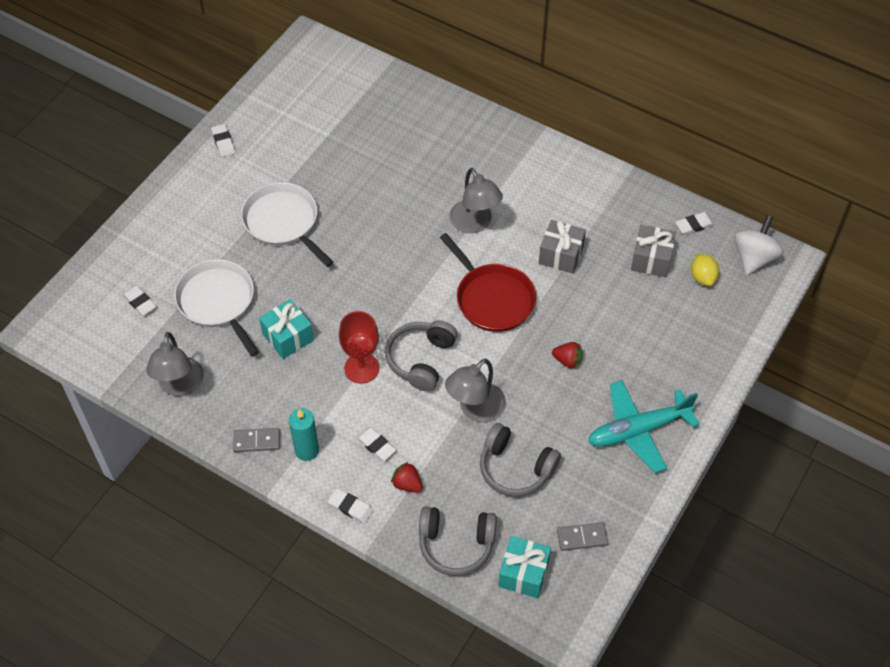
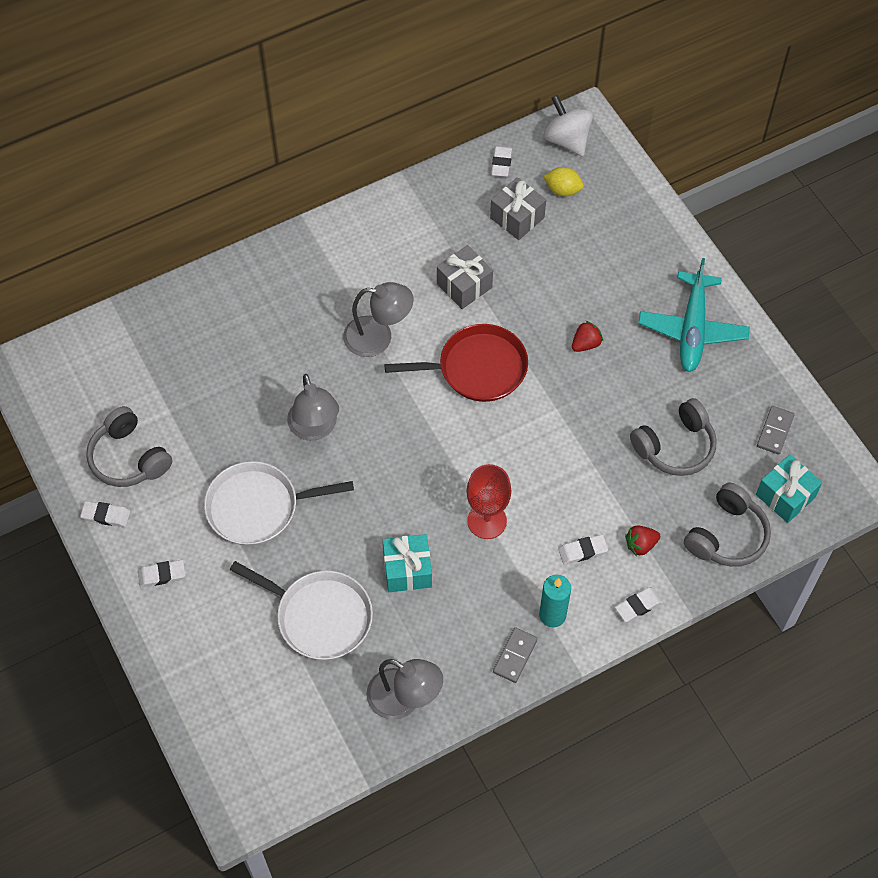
camera: 60 degrees left, 5 degrees up
(140, 302) = (269, 694): white eraser -> white eraser (162, 575)
(218, 302) = (320, 616): white pan -> white pan turned 150 degrees counterclockwise
(421, 359) = (509, 464): grey headphones -> grey headphones (129, 458)
(475, 409) = (593, 447): grey lamp -> grey lamp (315, 429)

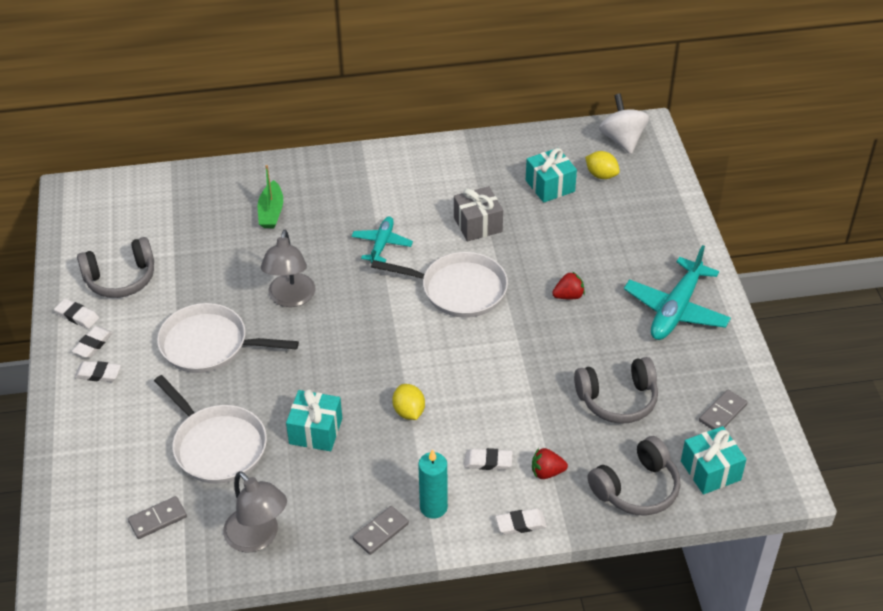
camera: 20 degrees right, 15 degrees down
(129, 458) = (121, 278): grey headphones -> grey headphones turned 90 degrees counterclockwise
(247, 331) = (271, 212): none -> green boat
(300, 712) = (157, 519): none -> grey domino
(378, 337) = (382, 244): grey lamp -> turquoise plane
(477, 368) = (459, 289): red pan -> white pan
(487, 521) = (409, 412): red goblet -> yellow lemon
(501, 163) = (554, 143): white eraser -> white eraser (93, 344)
(517, 218) = (550, 186): grey gift -> turquoise gift

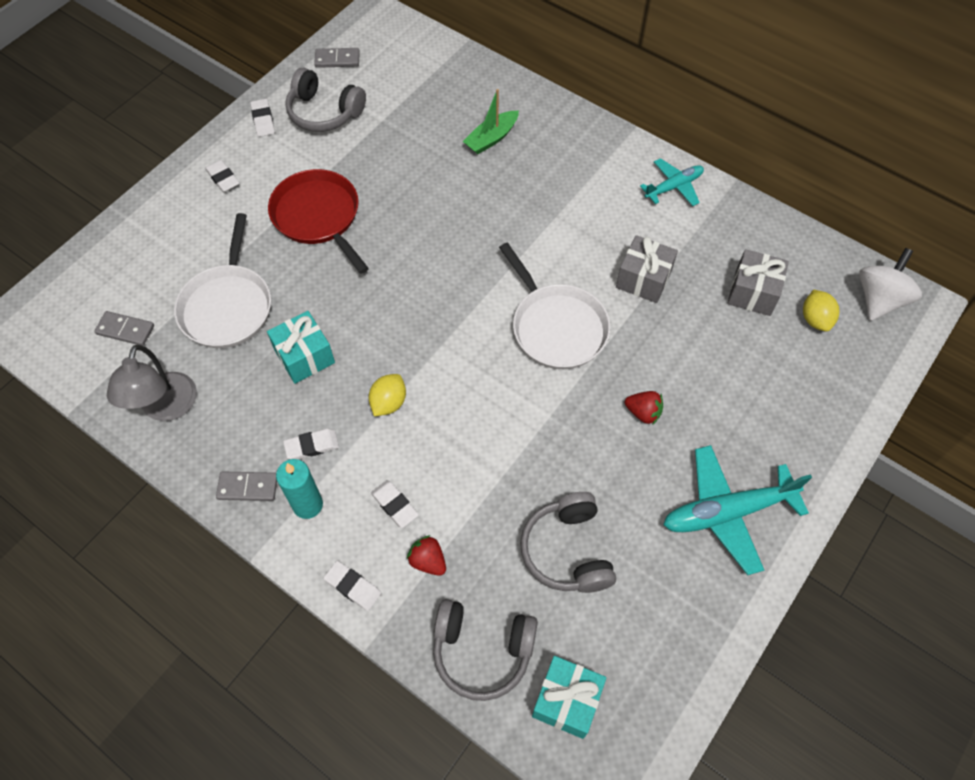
camera: 45 degrees right, 15 degrees up
(93, 344) = (247, 151): white eraser -> white eraser (312, 446)
(208, 345) = (318, 216): white pan -> red pan
(290, 298) = (419, 225): grey lamp -> none
(382, 244) = (543, 234): turquoise plane -> turquoise plane (674, 187)
(550, 186) = (753, 292): turquoise gift -> grey gift
(617, 399) = (567, 551): grey headphones -> grey headphones turned 45 degrees clockwise
(722, 413) = (647, 655): grey domino -> grey domino (337, 59)

